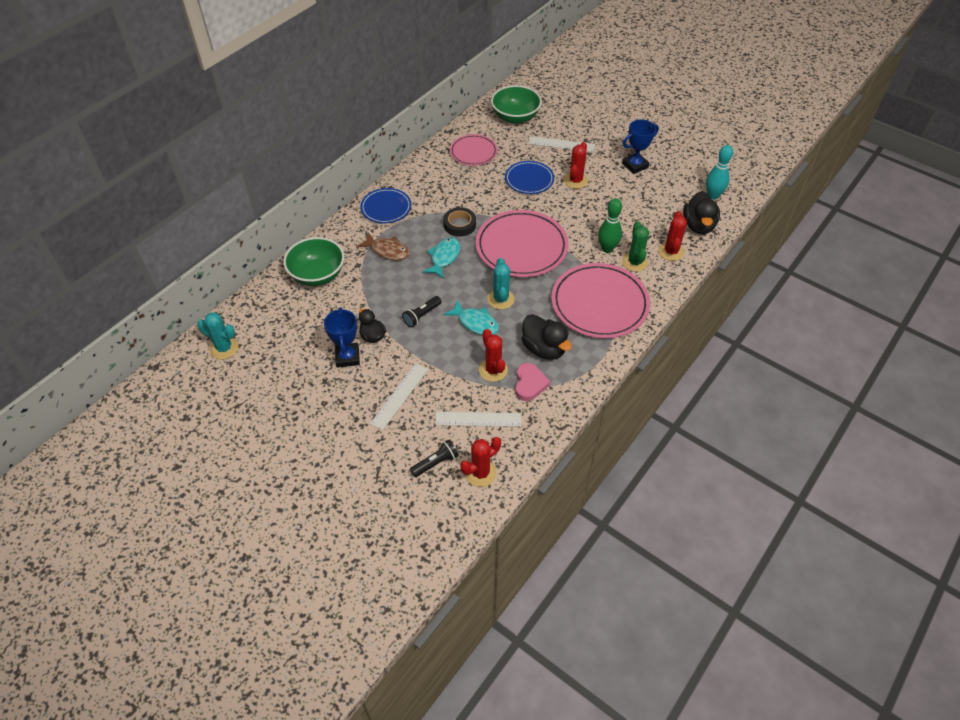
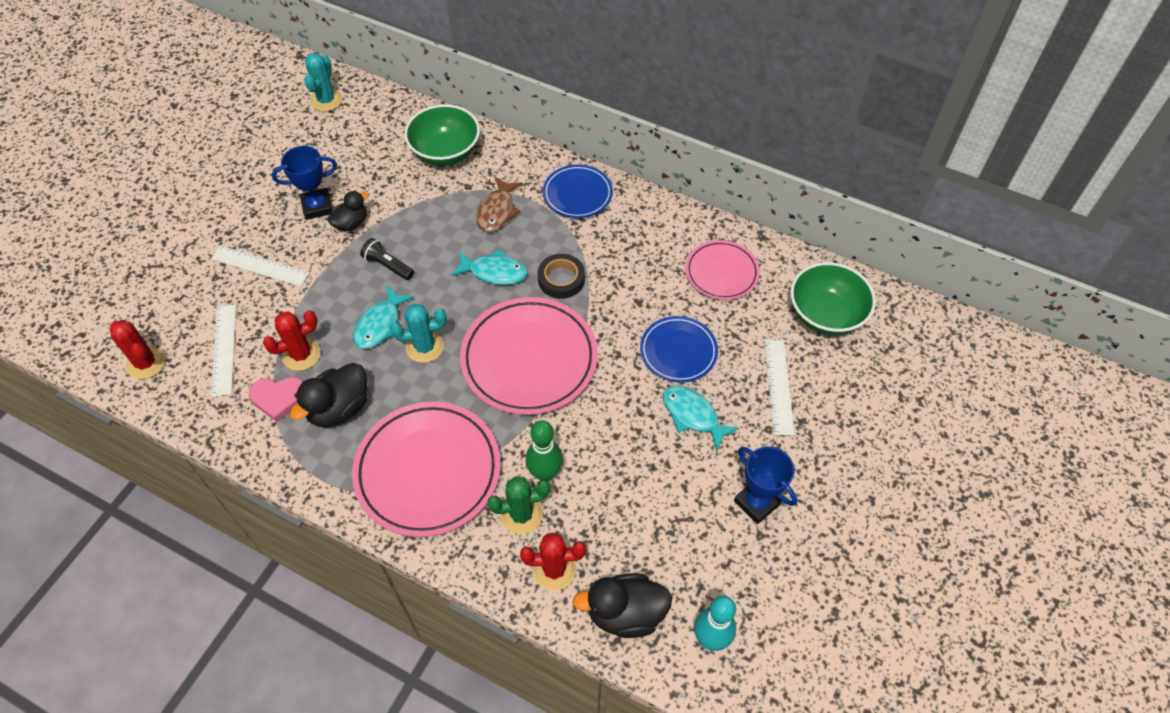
camera: 80 degrees right, 5 degrees up
(436, 463) = (163, 317): black flashlight -> none
(575, 181) = (693, 415): red cactus -> turquoise fish

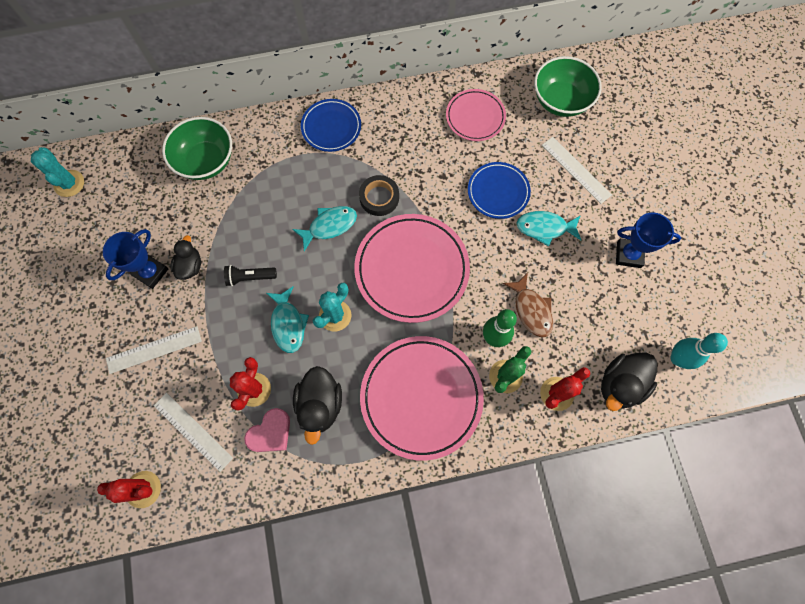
camera: 40 degrees left, 15 degrees up
(497, 211) = (288, 179): brown fish -> brown fish (531, 310)

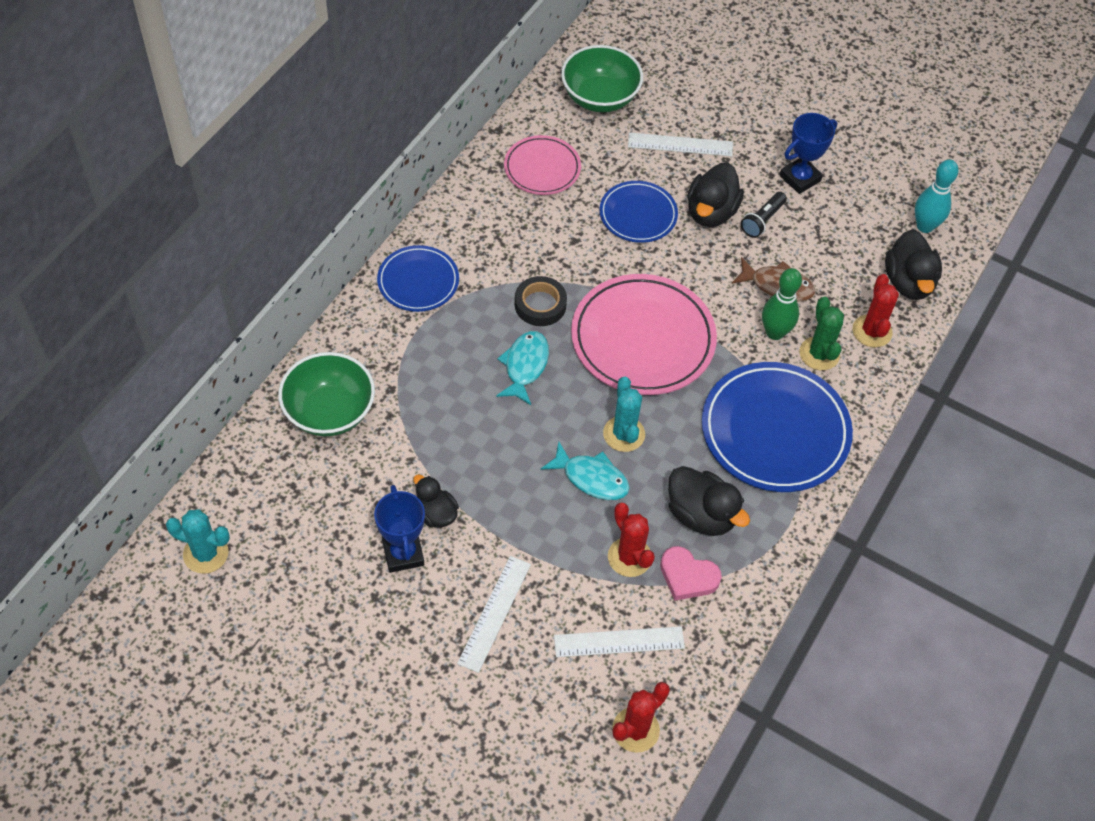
camera: 50 degrees left, 15 degrees down
(250, 277) = (506, 472): black flashlight -> black flashlight (762, 220)
(270, 433) = (687, 576): pink heart -> pink heart turned 120 degrees clockwise
(421, 397) = (775, 431): pink plate -> blue plate
(544, 228) = (711, 212): turquoise fish -> black duck

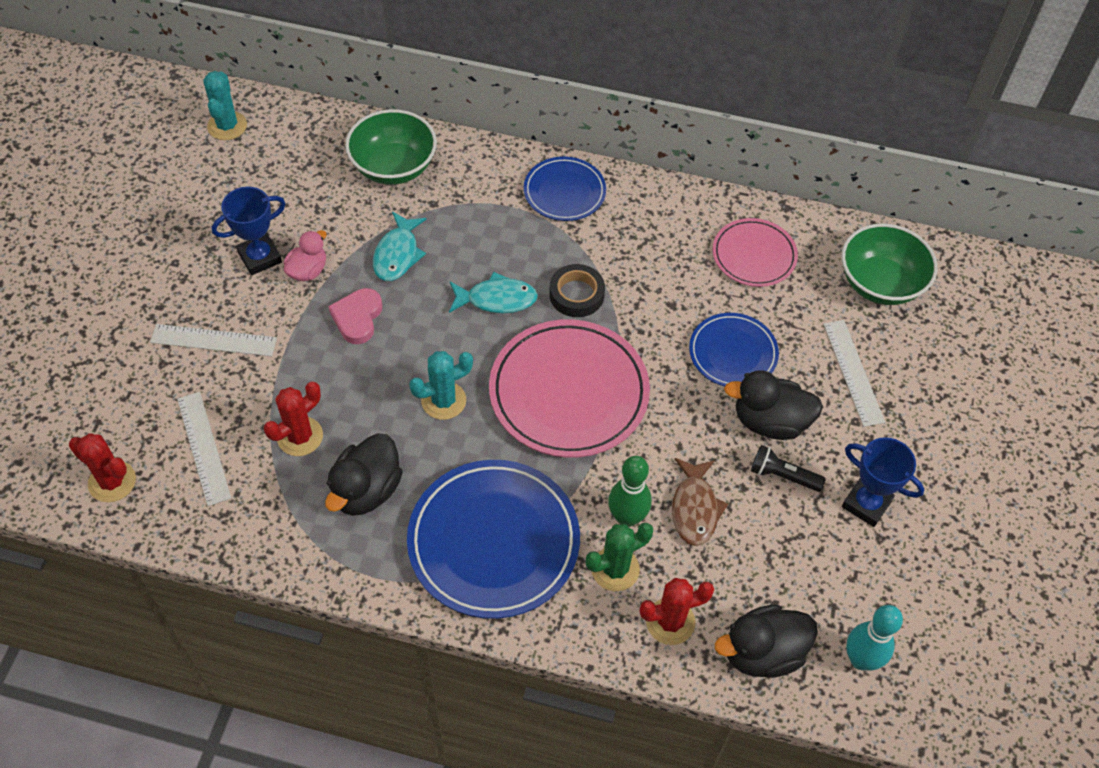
camera: 75 degrees right, 0 degrees up
(436, 513) = (308, 270): black duck -> pink duck
(591, 478) = (382, 384): turquoise fish -> turquoise fish (397, 254)
(687, 576) = (290, 492): pink heart -> pink heart (357, 318)

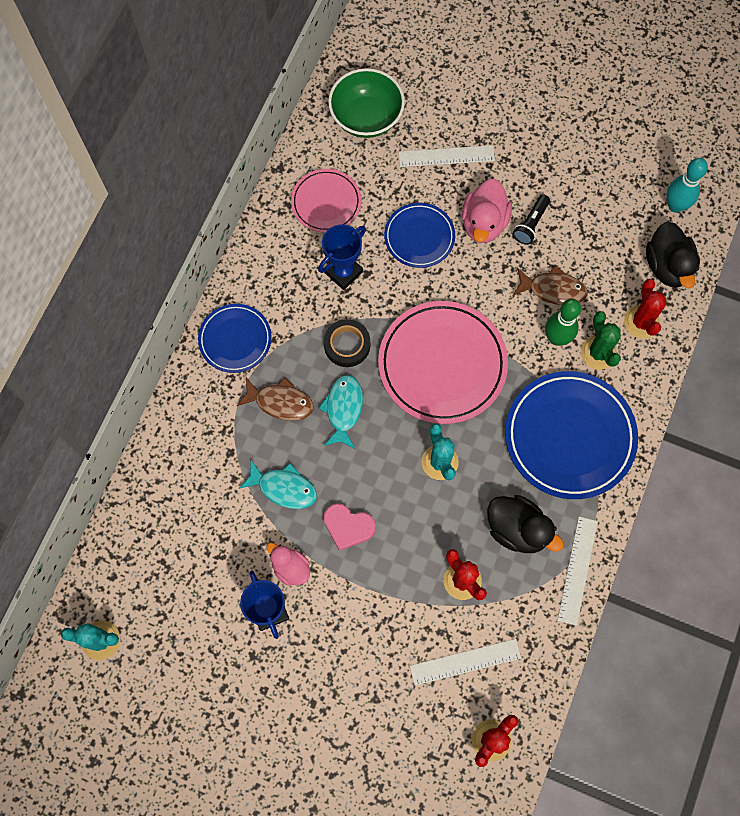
camera: 80 degrees left, 15 degrees up
(213, 340) = (356, 653): white ruler -> white ruler (577, 570)
(393, 167) = (181, 484): green bowl -> none
(497, 240) = (280, 402): none -> brown fish
(770, 421) = (484, 223): black duck -> pink duck
(866, 504) = (558, 174): blue trophy -> blue trophy (343, 272)

